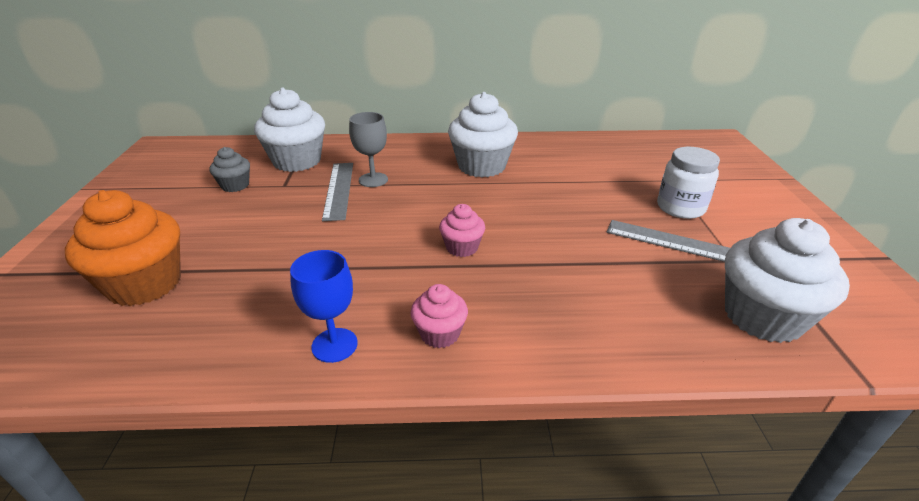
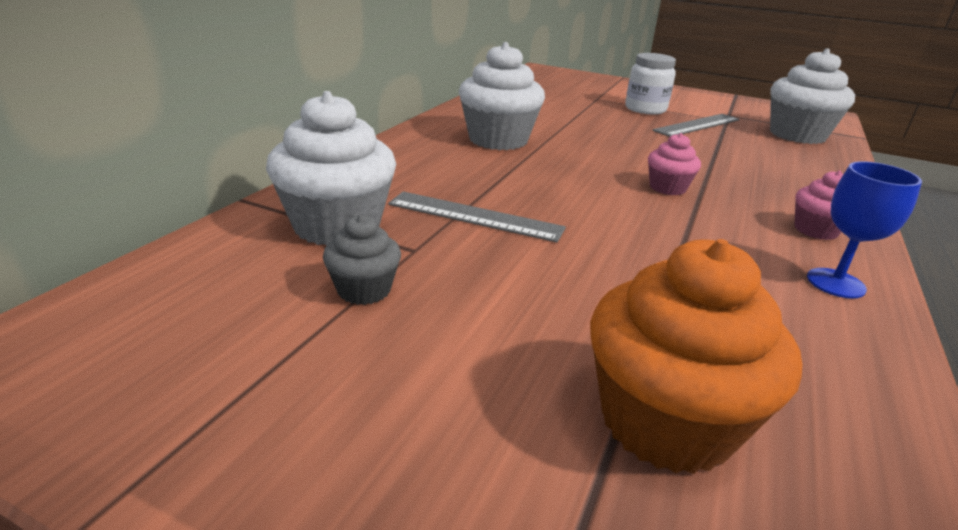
camera: 65 degrees left, 5 degrees down
(373, 180) = (469, 192): grey goblet -> none

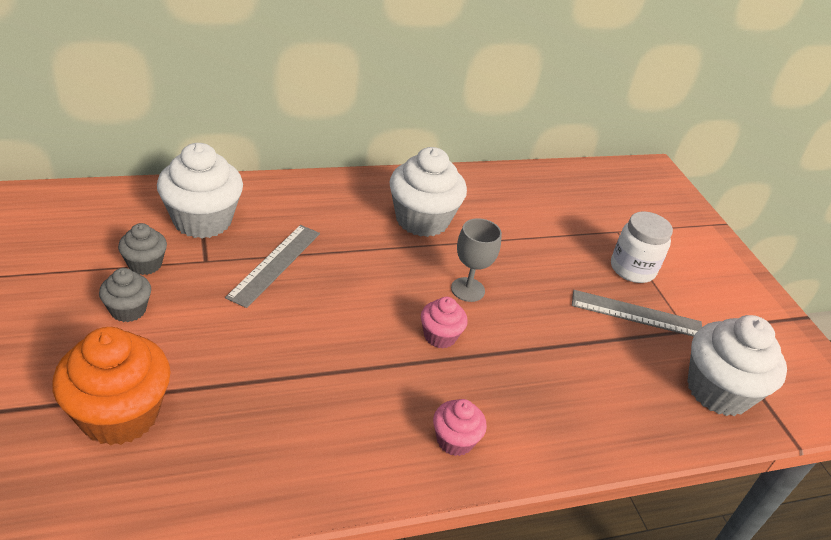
camera: 45 degrees right, 10 degrees up
(443, 335) = (128, 310): none -> grey cupcake
(474, 216) = (275, 264): grey ruler -> grey ruler turned 45 degrees clockwise
(614, 158) = (467, 289): none -> grey goblet
(835, 283) = (362, 465): blue goblet -> none

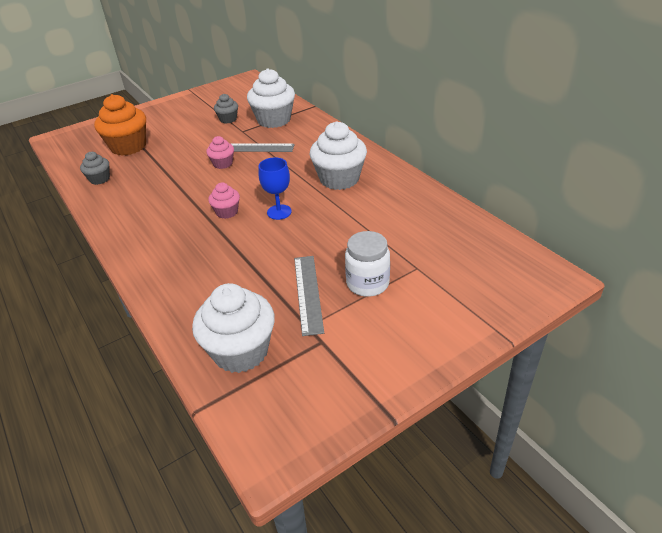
camera: 80 degrees right, 0 degrees up
(128, 310) = (193, 127): grey cupcake -> grey cupcake (99, 179)
(455, 440) = (143, 236): pink cupcake -> pink cupcake (223, 164)
(467, 289) = (279, 212): grey goblet -> blue goblet

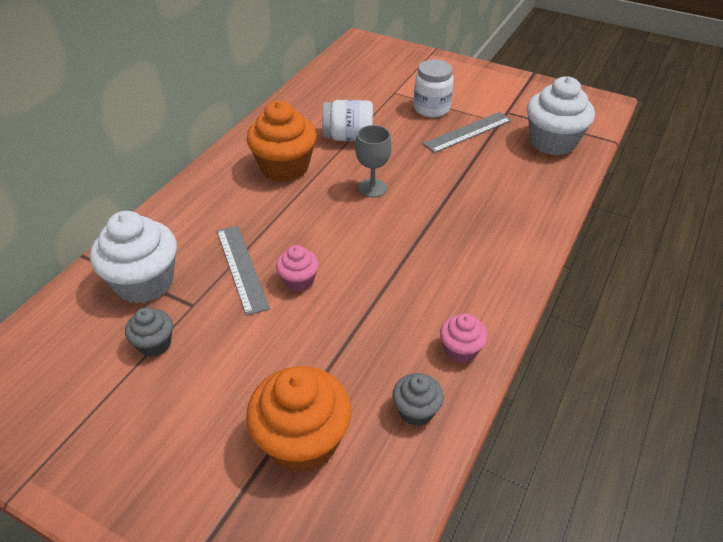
camera: 120 degrees left, 5 degrees up
(227, 212) = (399, 226): pink cupcake -> pink cupcake (460, 350)
(279, 212) = (372, 188): blue goblet -> grey goblet
(339, 179) = (284, 168): white cupcake -> orange cupcake
(356, 218) = (348, 137): none -> white jar

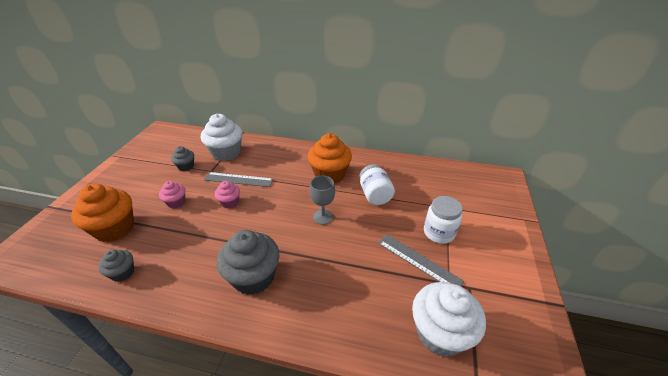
camera: 75 degrees right, 5 degrees down
(241, 268) = (238, 179): grey ruler -> grey ruler turned 45 degrees clockwise
(459, 262) = (253, 277): none -> grey cupcake
(460, 350) = (168, 289): pink cupcake -> pink cupcake (176, 202)

